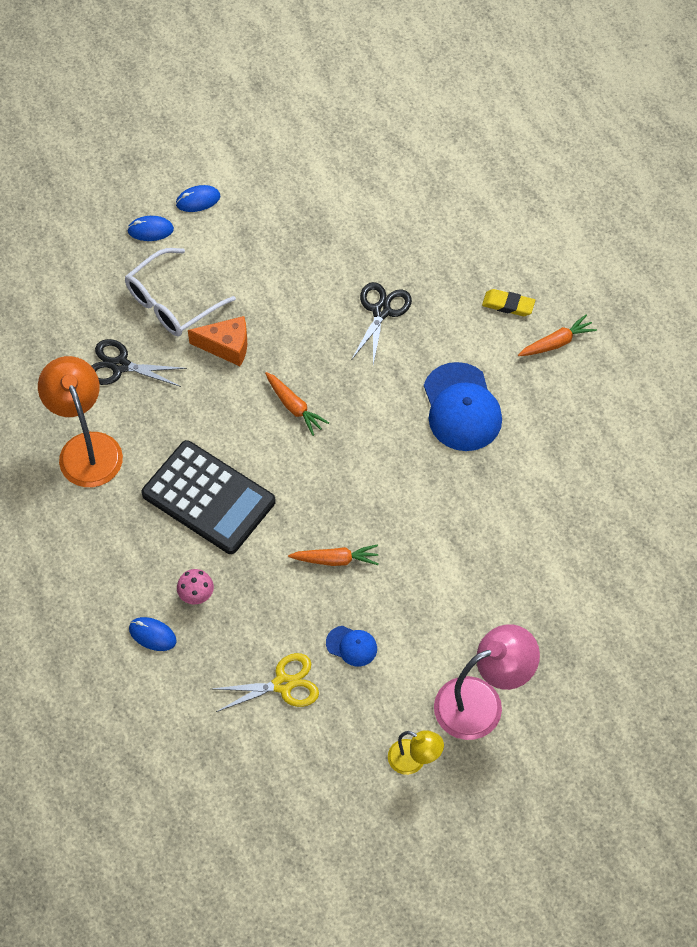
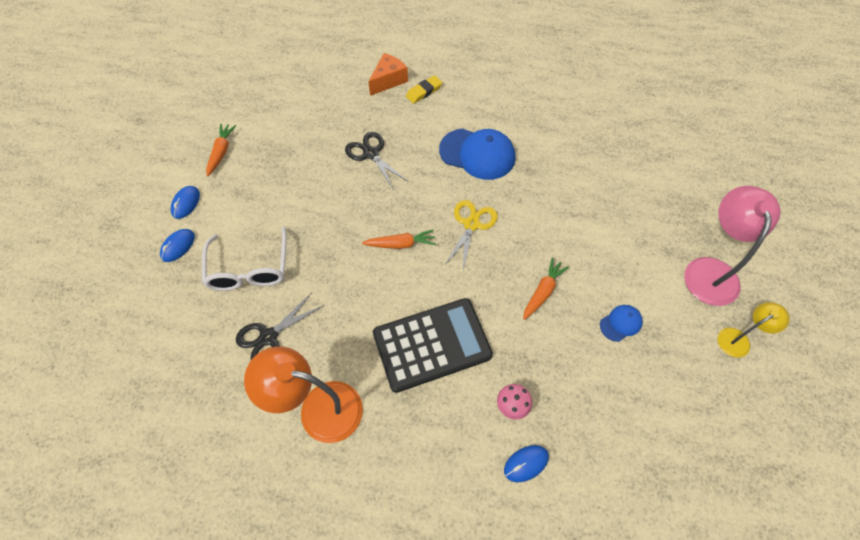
camera: 55 degrees left, 0 degrees up
(226, 346) = (317, 256): orange cheese -> orange cheese (388, 80)
(283, 684) = (627, 390): yellow scissors -> yellow scissors (471, 224)
(556, 342) = (469, 85): orange carrot -> orange carrot (221, 152)

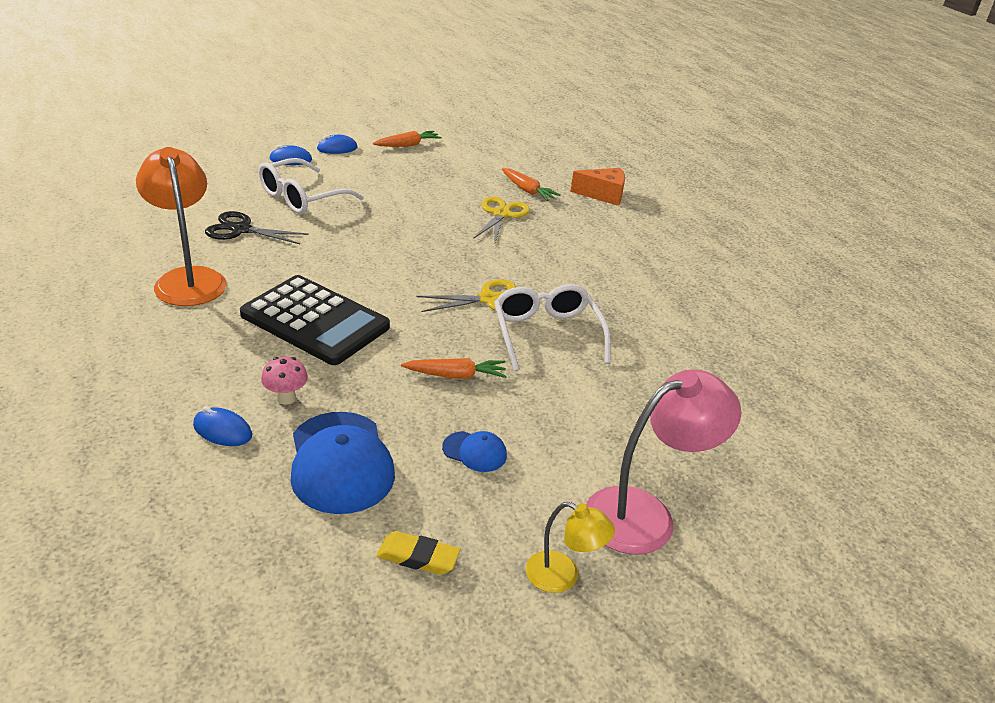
camera: 50 degrees right, 25 degrees down
(371, 154) = (501, 214): black scissors -> yellow scissors
(401, 244) = (415, 265): orange carrot -> orange carrot (527, 190)
(424, 91) = (619, 218): yellow eraser -> yellow eraser (418, 557)
(477, 154) = (585, 275): blue cap -> blue cap (340, 462)
(528, 216) = (546, 334): none -> white glasses

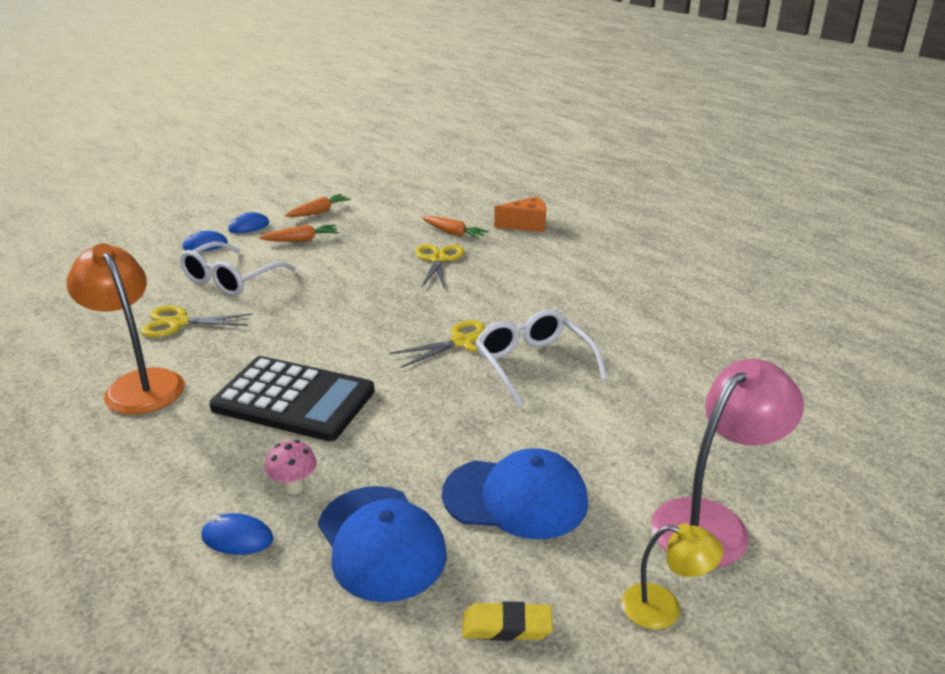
camera: 10 degrees left, 5 degrees down
(241, 229) = (178, 323): black scissors -> yellow scissors
(456, 375) = (462, 424): orange carrot -> orange carrot (301, 240)
(475, 452) = (516, 498): blue cap -> blue cap, size x2.04

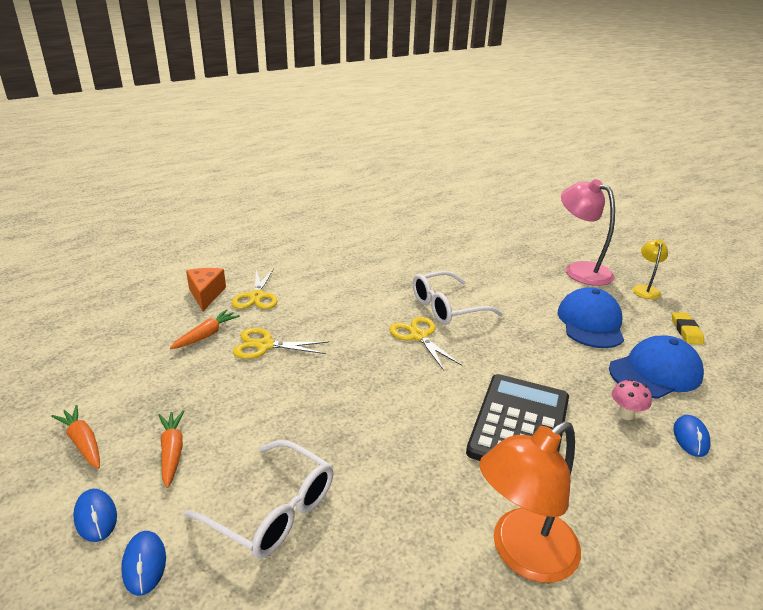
camera: 90 degrees left, 0 degrees up
(178, 323) = (385, 546): yellow scissors -> yellow scissors (257, 296)

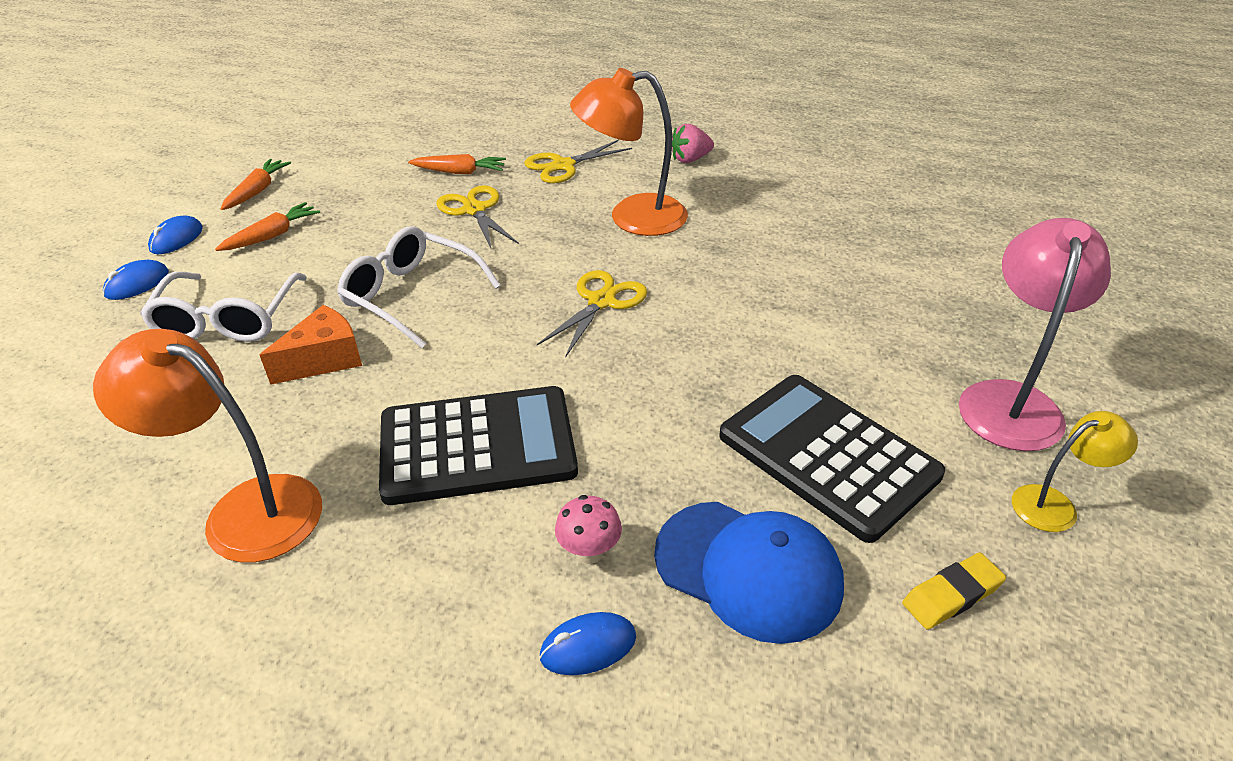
camera: 60 degrees right, 10 degrees up
(206, 294) = (533, 139): orange cheese -> orange cheese (324, 359)
(308, 258) = (690, 159): none -> pink strawberry
(345, 296) = (632, 217): none -> orange lamp
(447, 307) = (700, 300): white glasses -> white glasses (411, 295)
(590, 323) = (827, 455): blue cap -> black calculator

